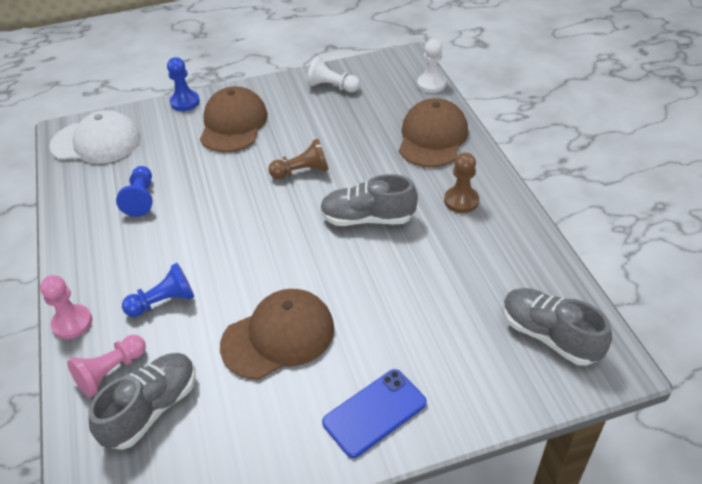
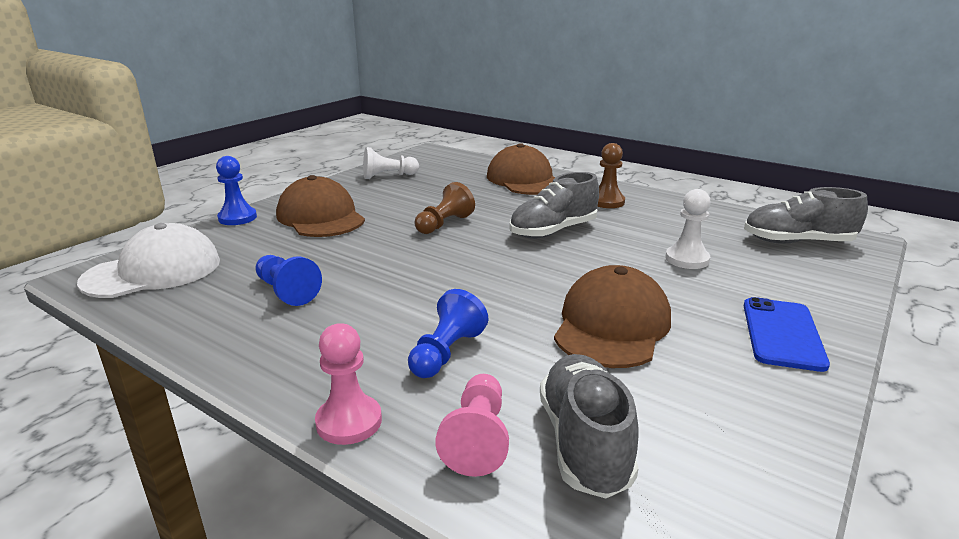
camera: 40 degrees left, 20 degrees down
(431, 84) = (474, 157): white pawn -> white pawn (687, 259)

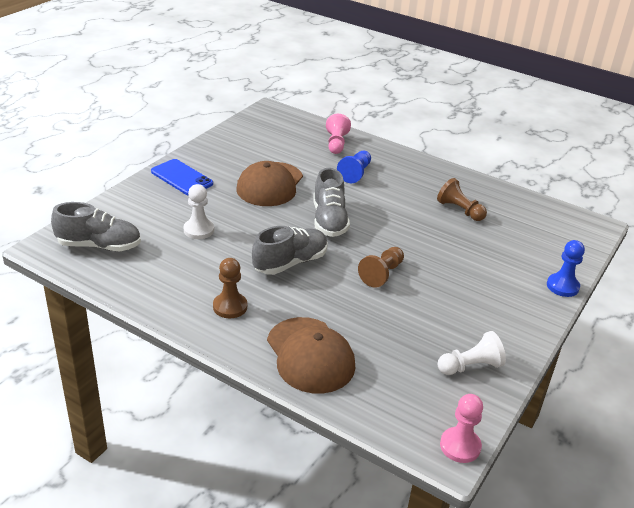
camera: 175 degrees right, 10 degrees up
(153, 271) = (558, 228): white cap -> none
(286, 291) = (460, 210): blue pawn -> brown pawn
(320, 217) = (492, 286): brown cap -> none
(349, 422) = (387, 150): pink pawn -> pink pawn (460, 446)
(584, 442) = (296, 141): grey shoe -> grey shoe (329, 220)
(782, 334) = (182, 178): blue phone -> blue phone turned 60 degrees counterclockwise

